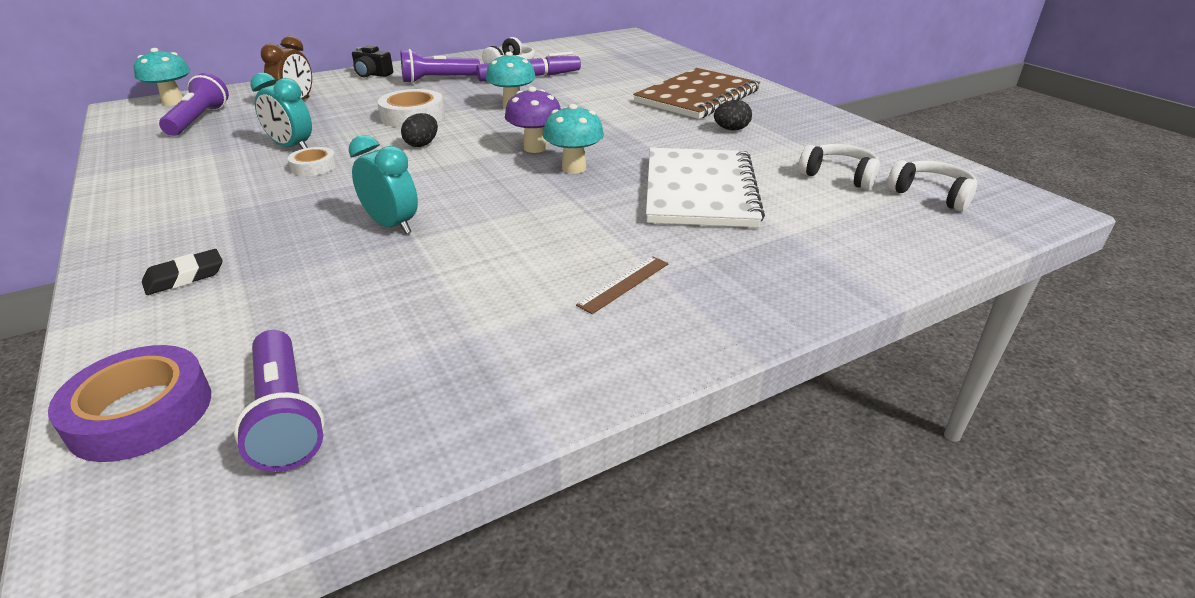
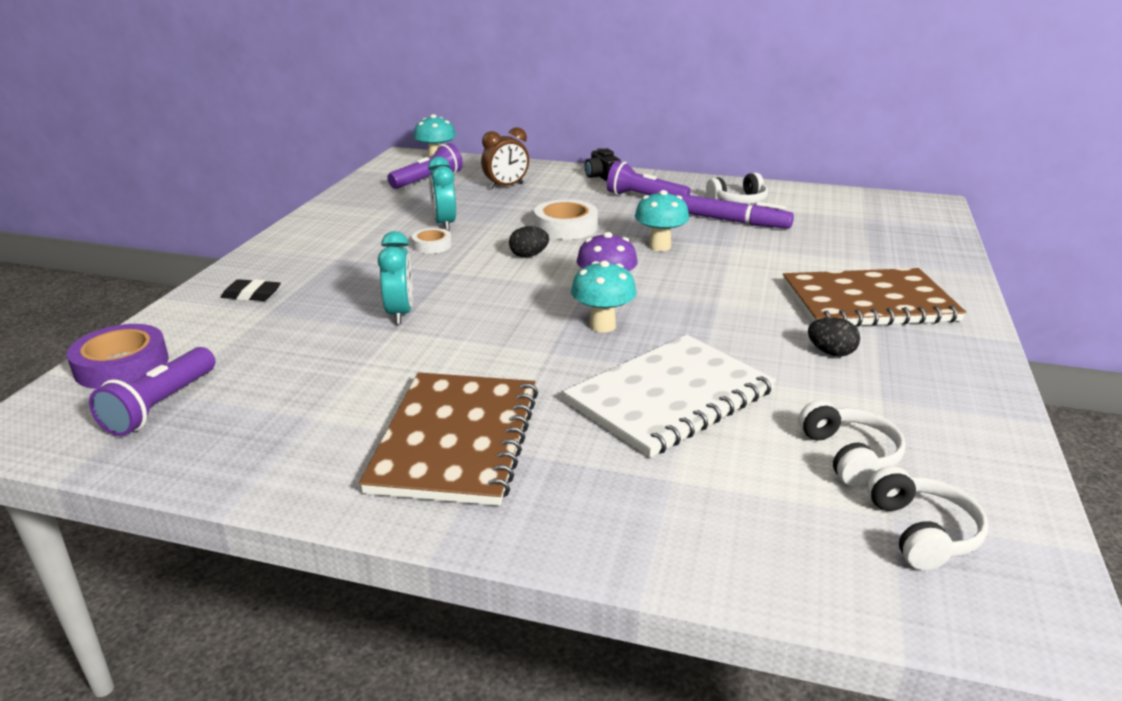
camera: 45 degrees right, 5 degrees down
(624, 284) = (456, 440): brown ruler -> brown notebook

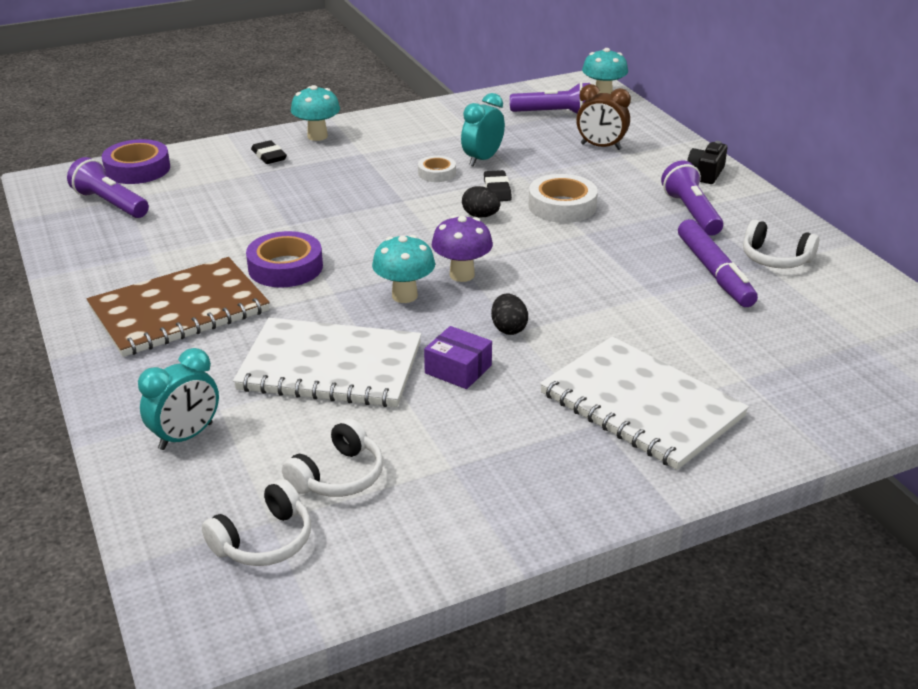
camera: 50 degrees right, 5 degrees up
(161, 406) = (110, 204): purple flashlight -> purple flashlight turned 60 degrees clockwise
(400, 313) = (313, 214): turquoise clock -> turquoise clock (186, 436)
(469, 358) = (285, 267): none -> purple tape
(501, 236) = (497, 190): none -> black eraser
(660, 246) = (593, 261): turquoise mushroom -> turquoise mushroom (317, 136)
(744, 345) = (458, 369): none -> purple box
(831, 352) = (504, 416): black egg -> black egg (508, 328)
(868, 302) = (641, 405): brown notebook -> white notebook

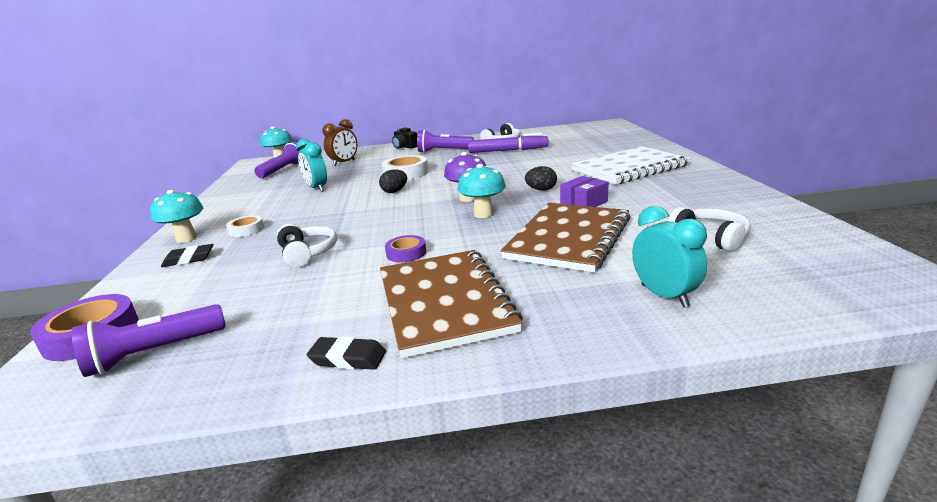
camera: 70 degrees left, 10 degrees down
(264, 541) = (799, 263): white headphones -> white headphones (307, 253)
(285, 267) = (406, 253): purple tape -> purple tape, size x0.59
(330, 367) = (569, 238): white notebook -> brown notebook
(436, 173) = (318, 201): white tape -> white tape (246, 230)
(497, 190) = (365, 186): black eraser -> black eraser (348, 358)

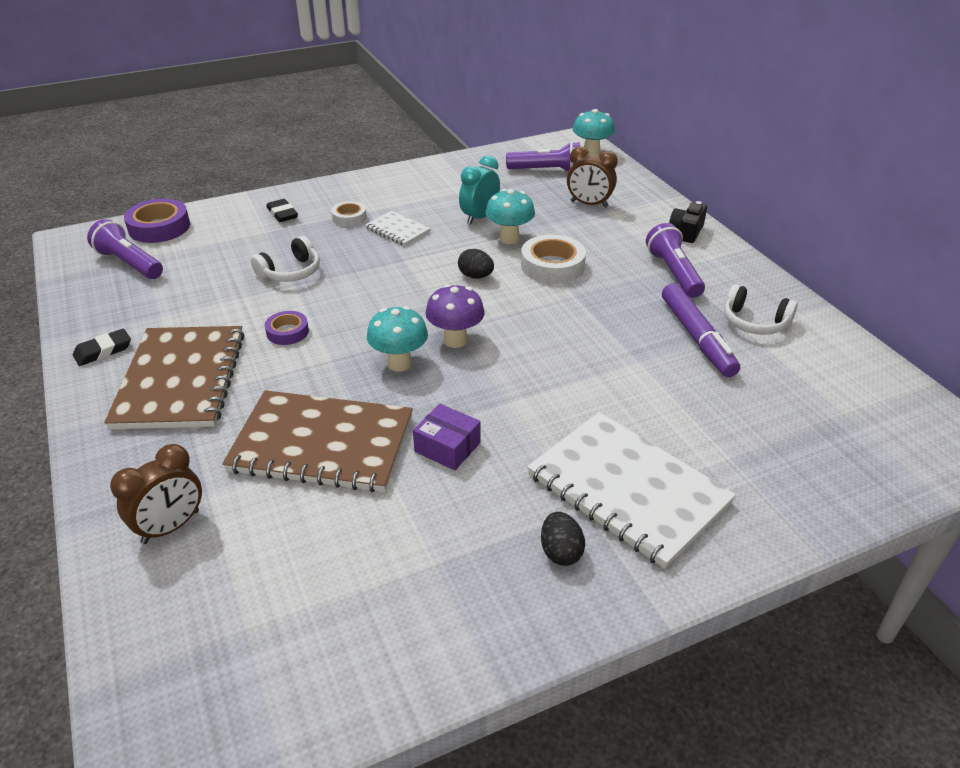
camera: 70 degrees right, 15 degrees up
(186, 238) = (329, 193): turquoise mushroom -> turquoise mushroom (509, 238)
(296, 213) = (397, 230): none -> white notebook
(348, 358) = (103, 351): black eraser -> black eraser turned 60 degrees clockwise
(444, 302) = (181, 379): brown notebook -> brown notebook turned 60 degrees counterclockwise
(541, 190) = (498, 400): black egg -> black egg (560, 552)
(664, 296) = (171, 527): turquoise clock -> brown clock
(710, 238) = (320, 575): white headphones -> none

